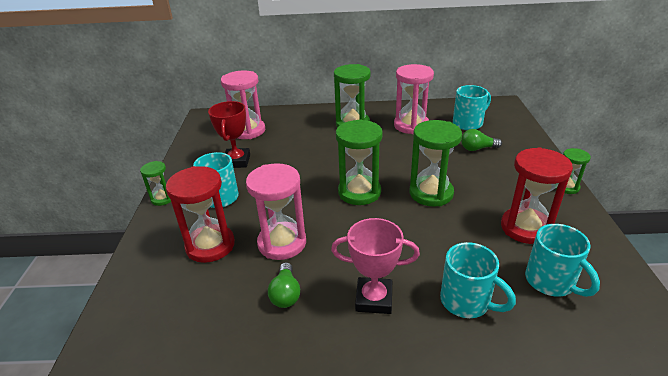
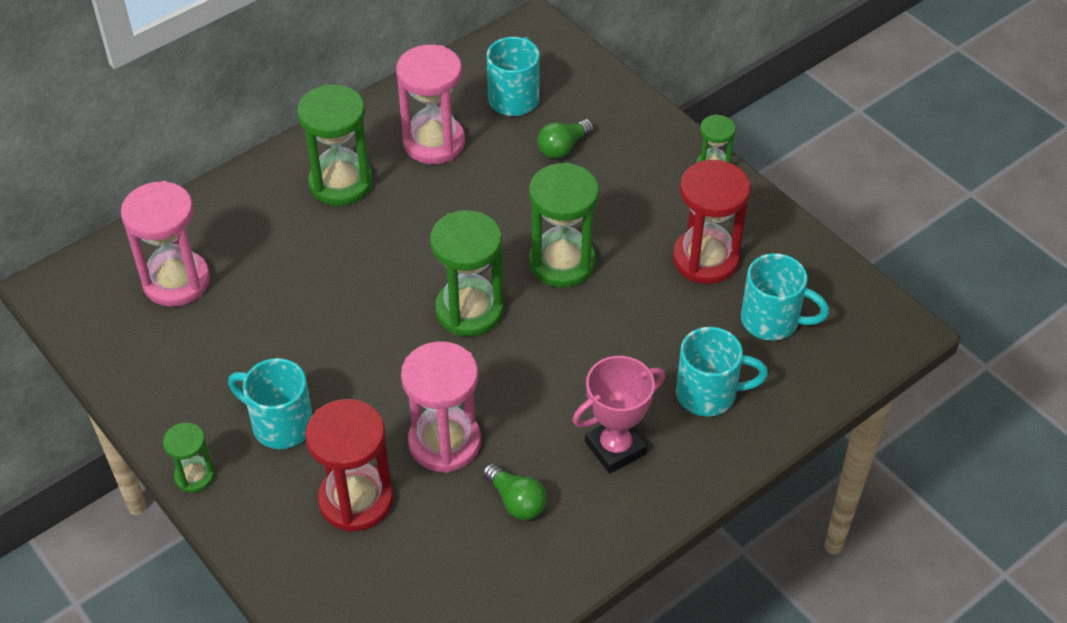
camera: 40 degrees left, 15 degrees up
(237, 161) = (230, 351): red trophy -> none

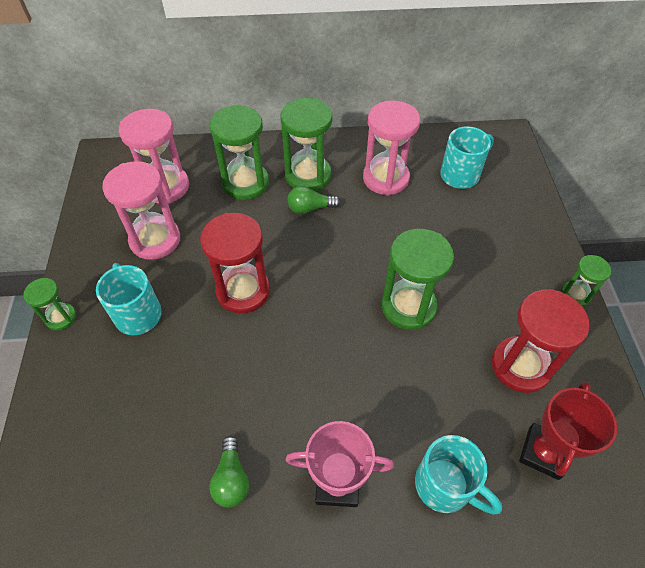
camera: 35 degrees right, 5 degrees up
(356, 500) = (132, 401): red hourglass -> red hourglass (243, 291)
(444, 442) = (223, 395): pink hourglass -> pink hourglass (155, 240)
(469, 310) = (318, 305): green hourglass -> green hourglass (245, 183)
(563, 147) = (470, 224): green light bulb -> green light bulb (310, 208)
(772, 321) = (543, 453): turquoise mug -> red trophy

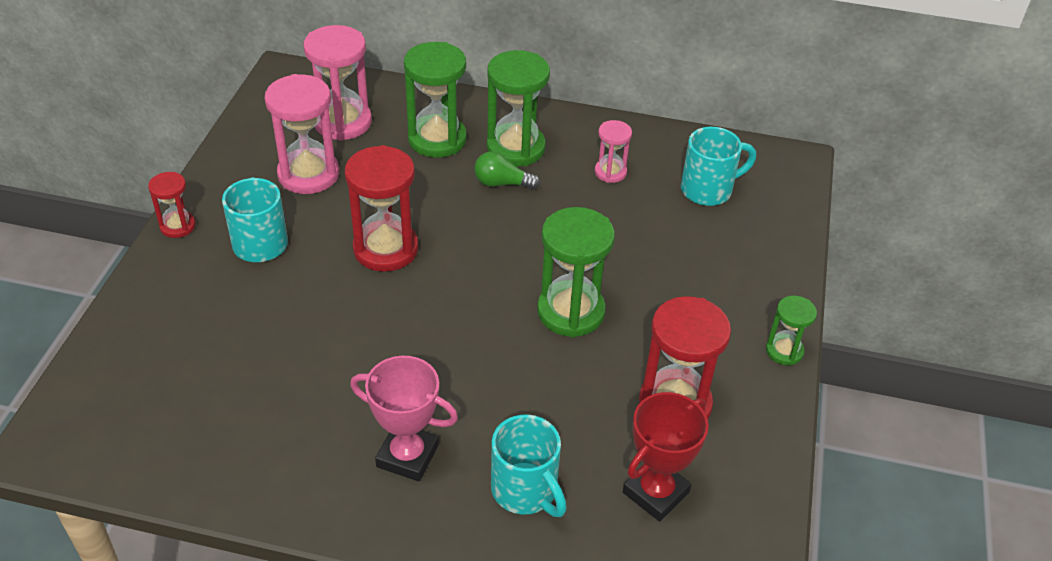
camera: 15 degrees right, 10 degrees down
(61, 317) = (178, 226): green hourglass -> red hourglass
(231, 478) = (297, 420): green light bulb -> none
(385, 178) = (610, 172): pink hourglass -> pink hourglass, size x0.54

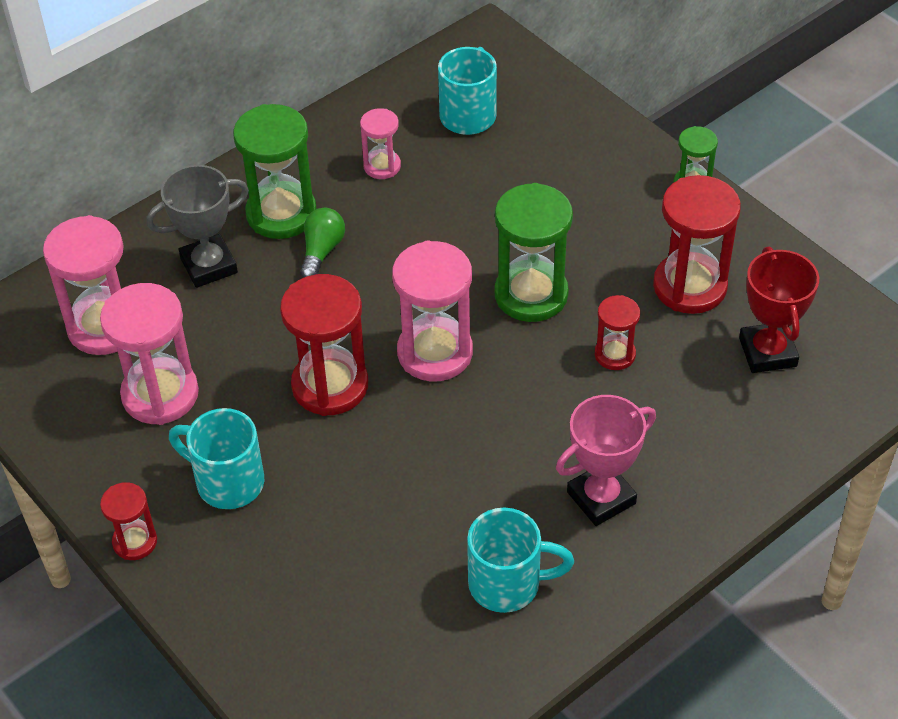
camera: 50 degrees left, 5 degrees up
(437, 139) = (209, 266): green hourglass -> grey trophy
(465, 287) = (435, 353): none -> pink hourglass
(502, 183) = (321, 251): green light bulb -> green light bulb turned 150 degrees clockwise
(526, 491) = (701, 435): turquoise mug -> turquoise mug (507, 584)
(558, 392) = (615, 354): none -> red hourglass

